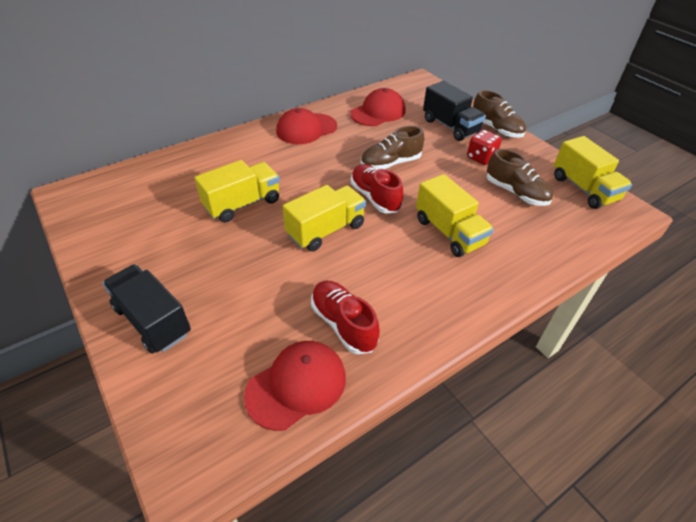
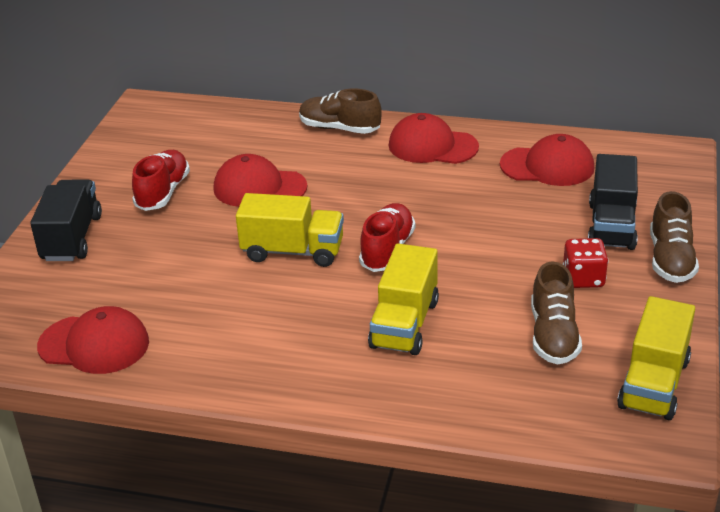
camera: 50 degrees right, 10 degrees down
(242, 204) = (259, 188): yellow truck -> red cap
(343, 324) = (188, 330): red shoe -> red shoe (163, 192)
(390, 163) = (462, 227): brown shoe -> brown shoe (339, 128)

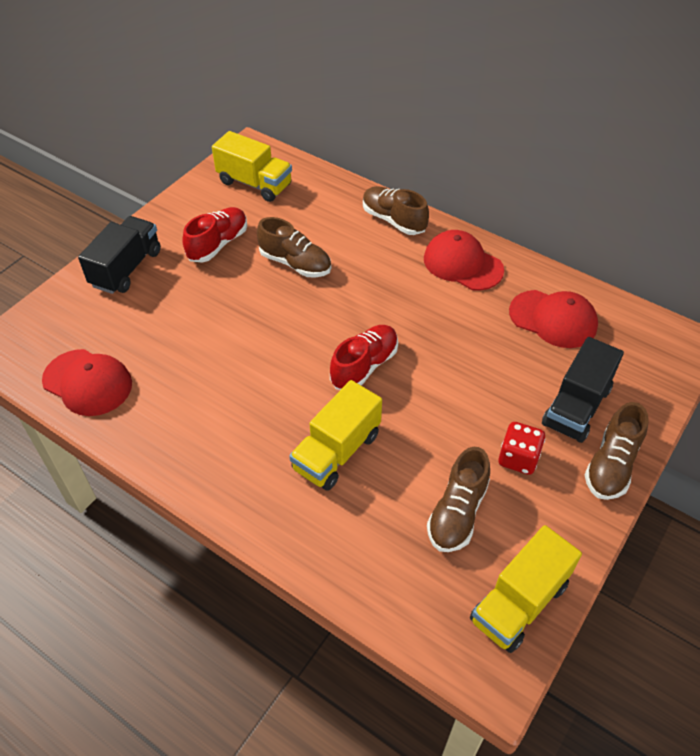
camera: 20 degrees right, 15 degrees up
(259, 188) = (295, 263): red cap -> brown shoe
(293, 251) = (286, 340): yellow truck -> yellow truck (254, 184)

